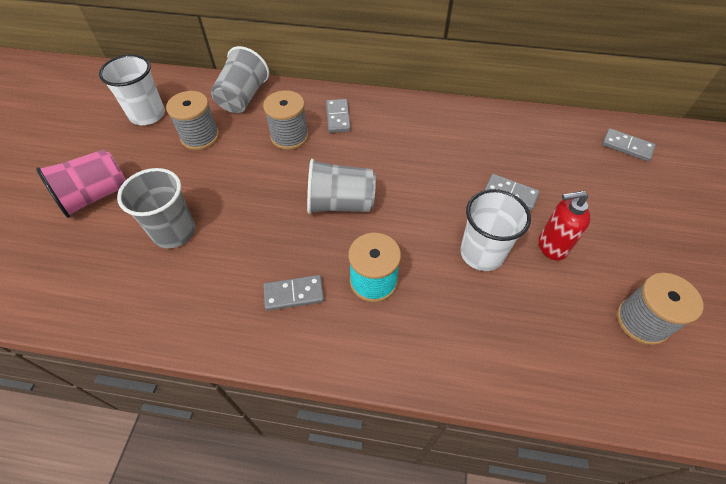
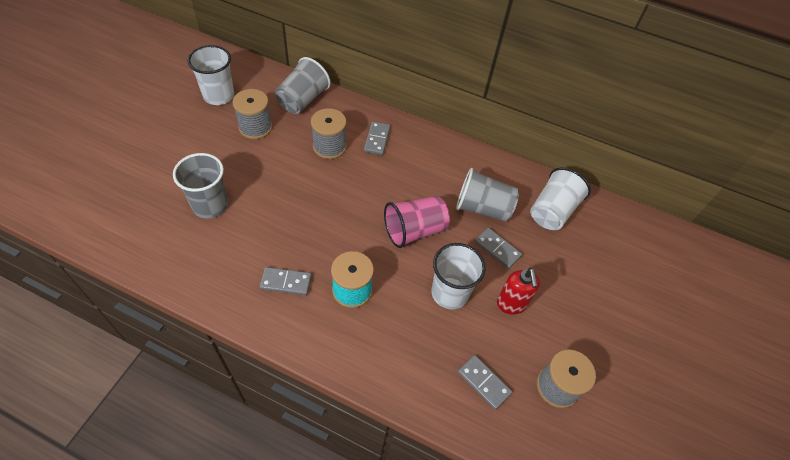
camera: 10 degrees right, 0 degrees up
(95, 196) = (158, 157): pink cup -> pink cup (414, 230)
(340, 203) = (350, 218): grey cup -> grey cup (482, 208)
(547, 142) = (552, 211): none -> white cup
(551, 246) = (511, 304): red soap dispenser -> red soap dispenser turned 105 degrees counterclockwise
(627, 146) = (623, 235): grey domino -> grey domino (483, 383)

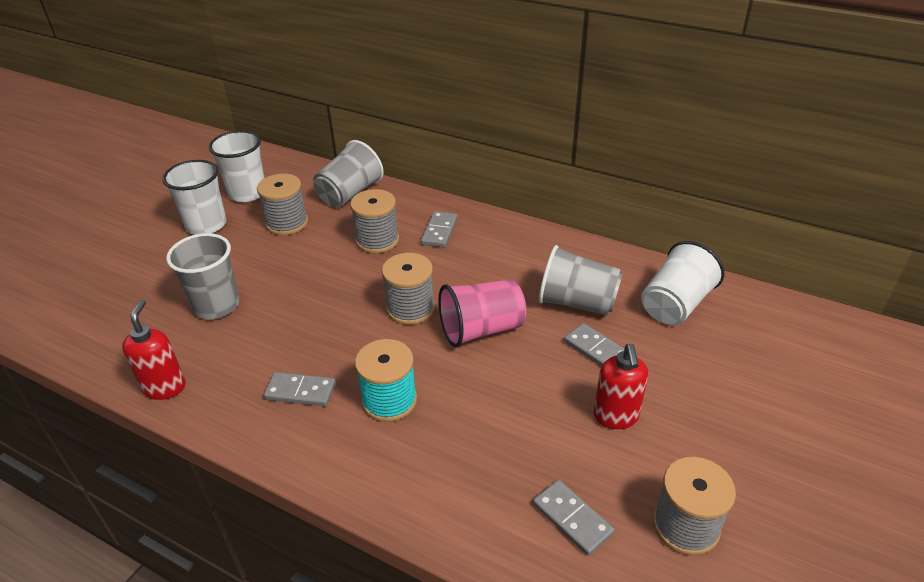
camera: 10 degrees right, 15 degrees down
(182, 278) = (165, 387): none -> red soap dispenser
(360, 210) = (410, 308): none -> grey spool
(450, 293) = (526, 403): white cup -> white cup (206, 225)

